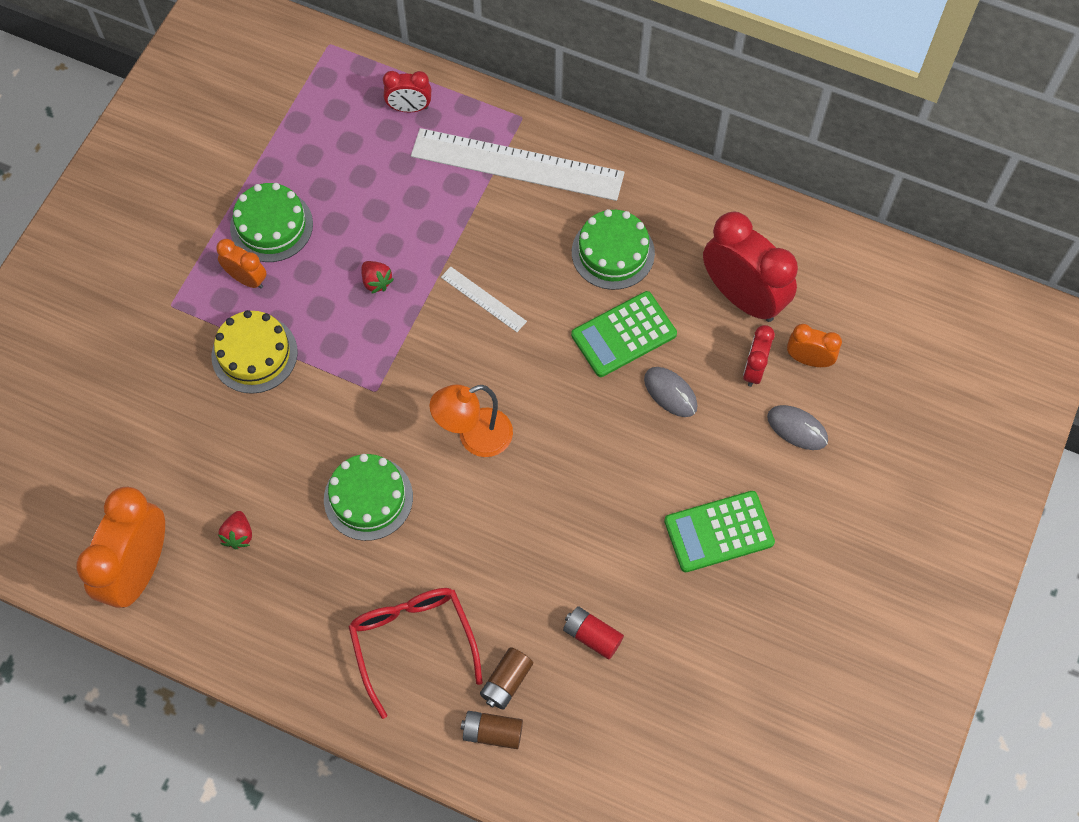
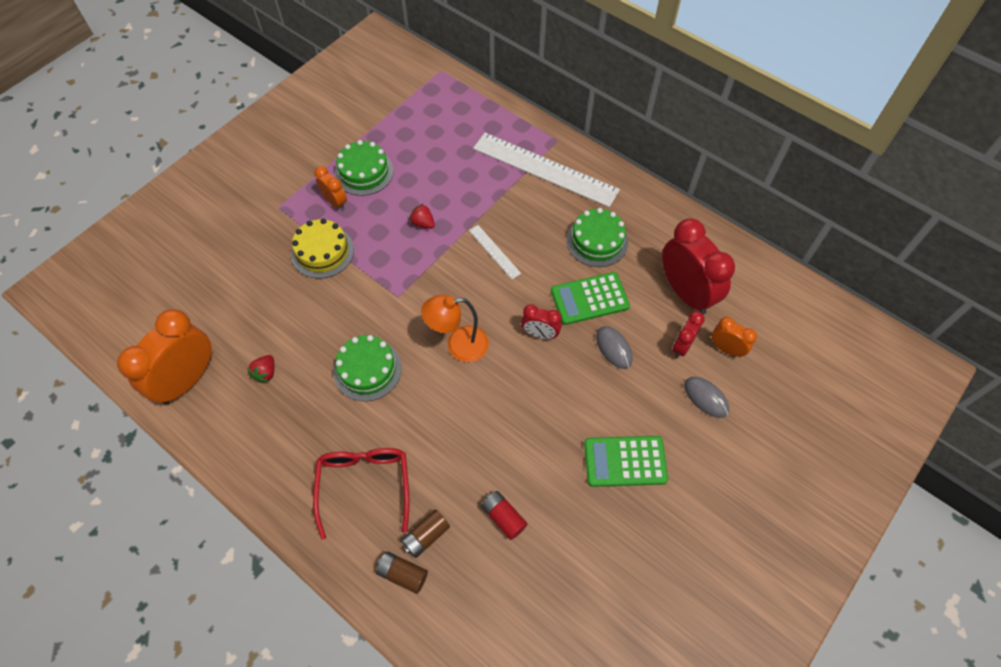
camera: 15 degrees right, 5 degrees down
(376, 281) = (423, 223): red strawberry -> red strawberry turned 150 degrees clockwise
(409, 108) = (481, 119): red clock -> red clock (540, 334)

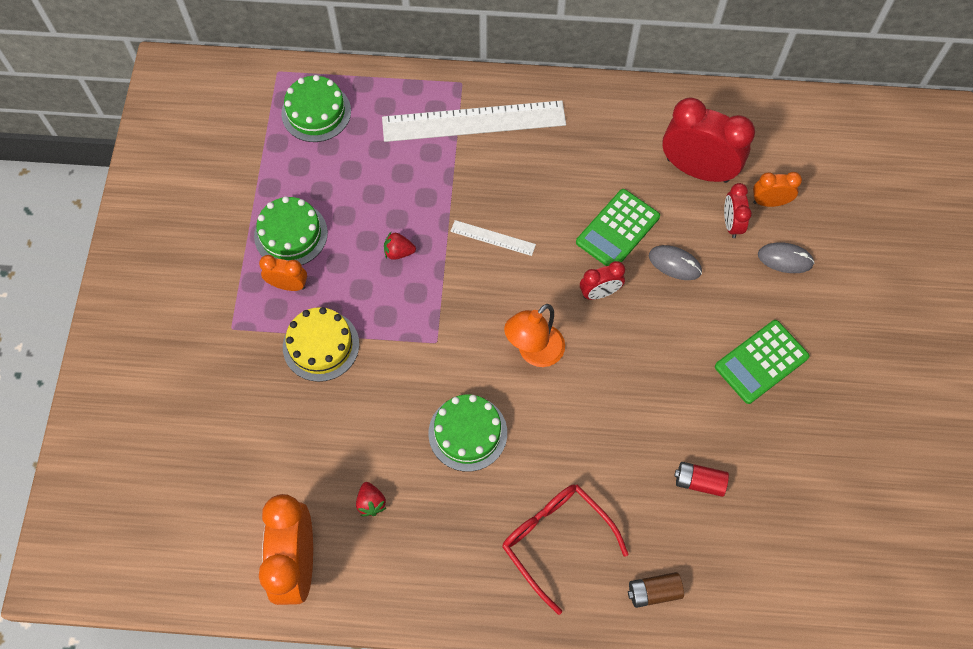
camera: 35 degrees left, 5 degrees up
(426, 536) = (647, 545): brown battery -> none
(597, 241) = (580, 167): green cake -> green cake (316, 112)

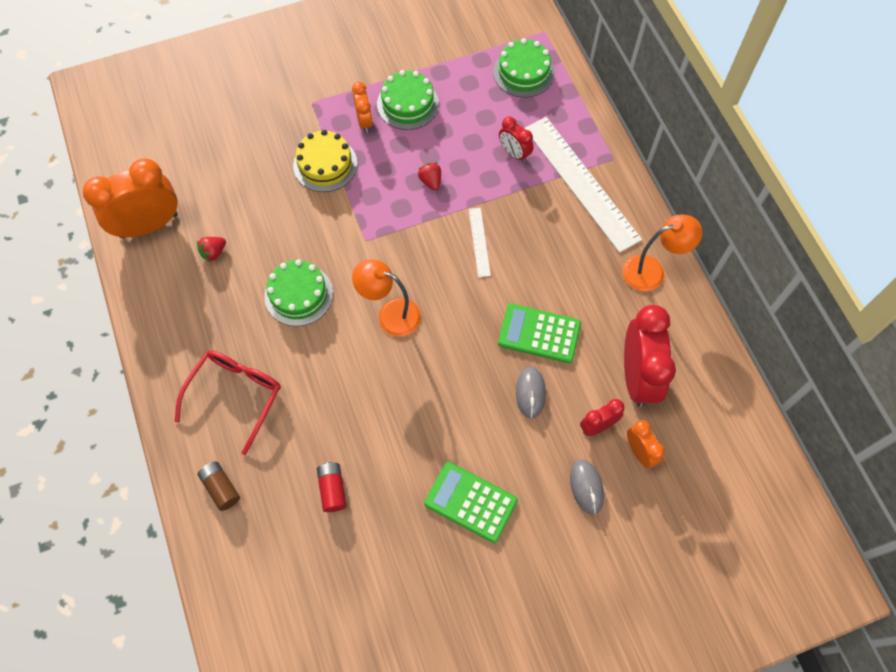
camera: 65 degrees right, 0 degrees up
(598, 108) = (652, 271): none -> orange lamp
(599, 293) = (470, 343): red clock -> red clock (514, 153)

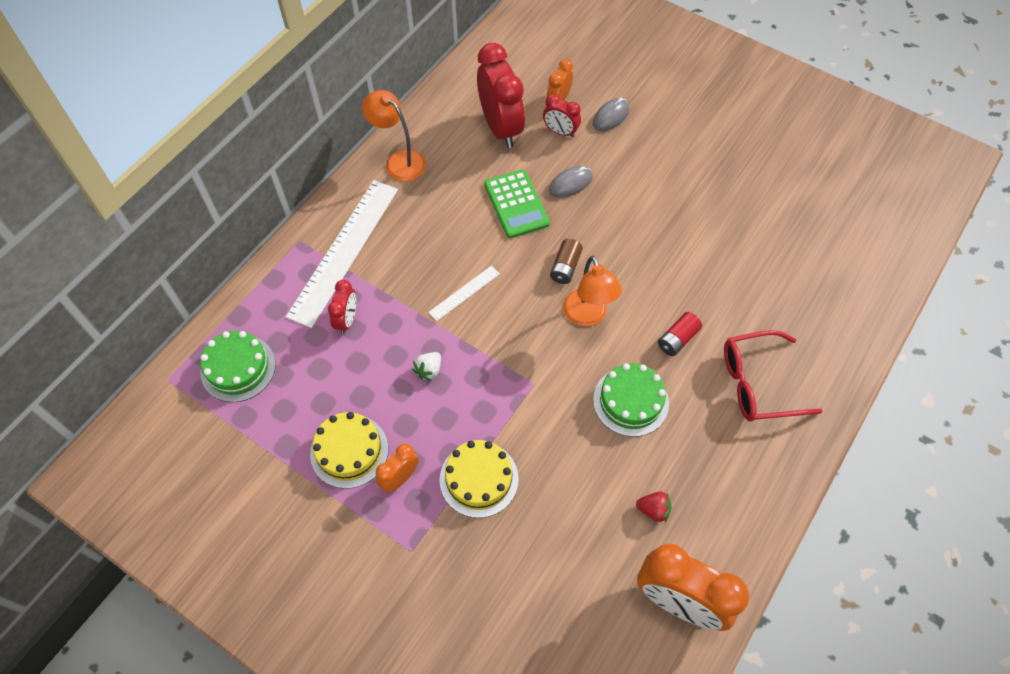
camera: 125 degrees left, 5 degrees down
(221, 488) = (831, 338): brown battery -> brown battery (565, 267)
(332, 489) = (758, 262): red battery -> red battery (677, 339)
(408, 104) = (349, 451): green cake -> yellow cake
(430, 181) = (429, 370): red strawberry -> white strawberry
(470, 502) = (684, 174): green calculator -> none
(637, 376) = (500, 128): red clock -> red clock turned 105 degrees clockwise

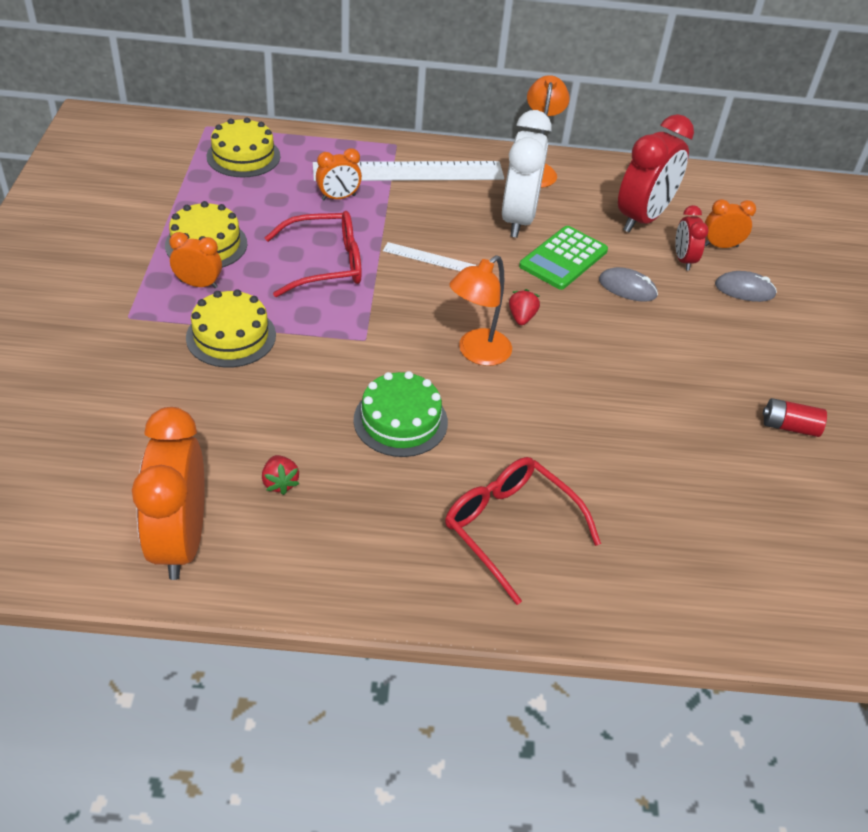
camera: 55 degrees right, 15 degrees down
(238, 368) = (243, 156): green cake -> yellow cake
(347, 320) = (338, 197): red clock -> orange clock
(429, 370) = (325, 264): white strawberry -> red glasses
(453, 208) = (518, 219): none -> white clock
(565, 267) = (521, 317): brown battery -> red strawberry
(677, 339) = (509, 435): red battery -> red battery (789, 427)

